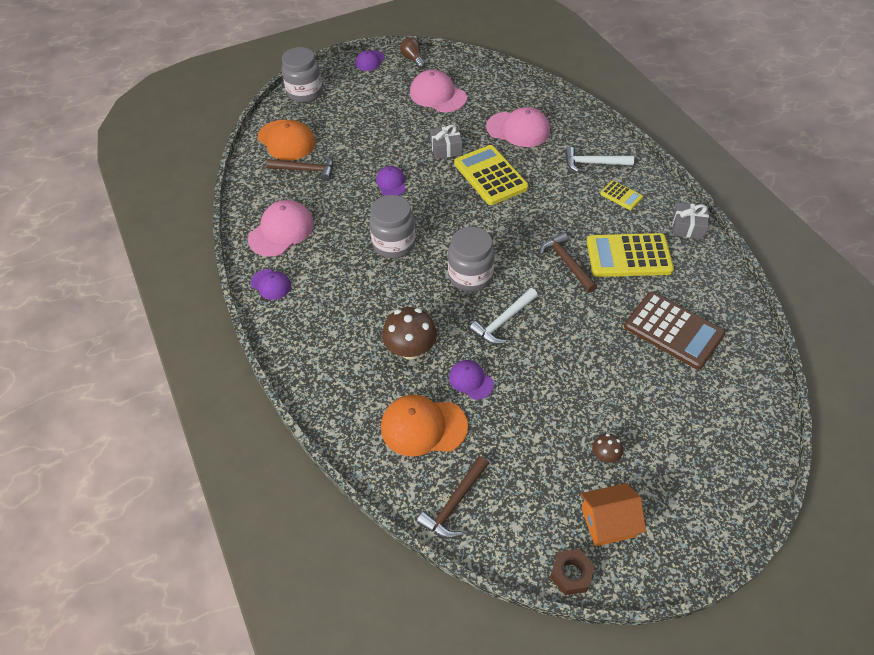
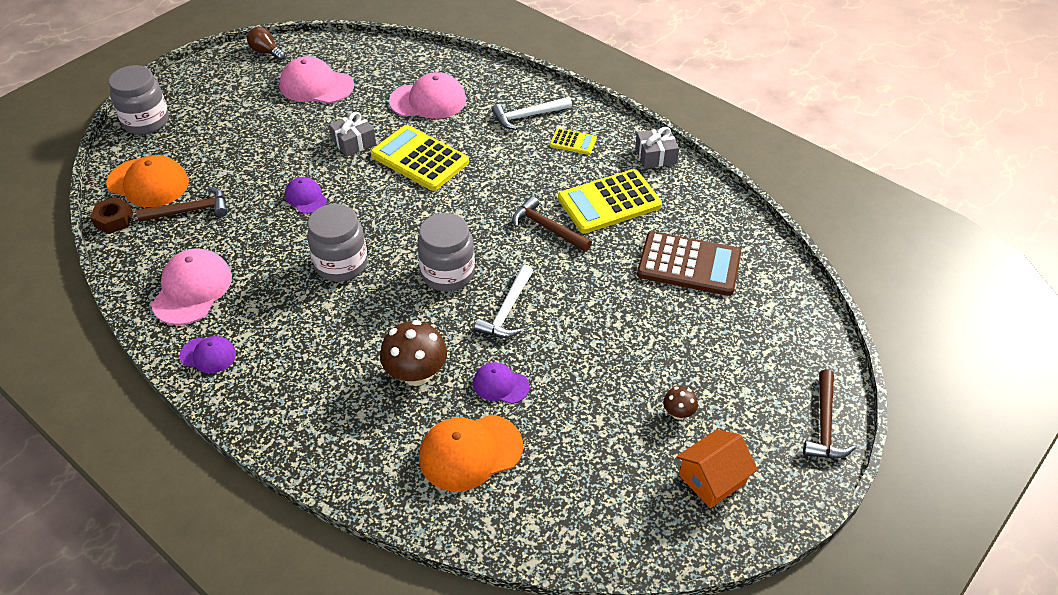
camera: 25 degrees left, 5 degrees down
(370, 61) = (213, 66): purple cap -> none
(454, 503) = (543, 521): brown hammer -> brown hammer (824, 425)
(571, 574) = (699, 546): brown nut -> brown nut (114, 220)

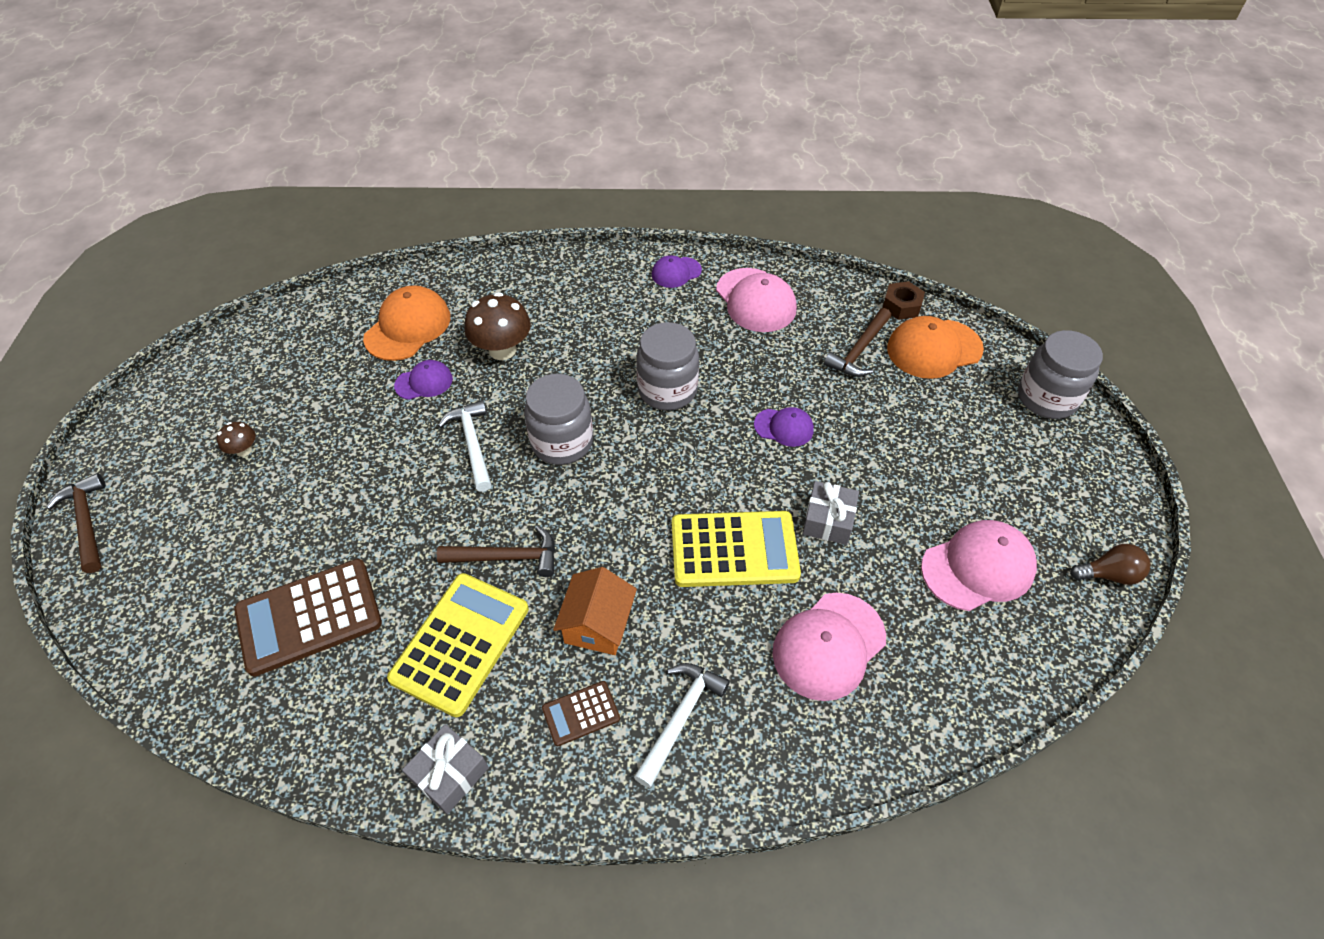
camera: 140 degrees right, 5 degrees up
(573, 142) = (581, 713): yellow calculator -> brown calculator
(712, 479) = (188, 417): orange house -> orange house (597, 624)

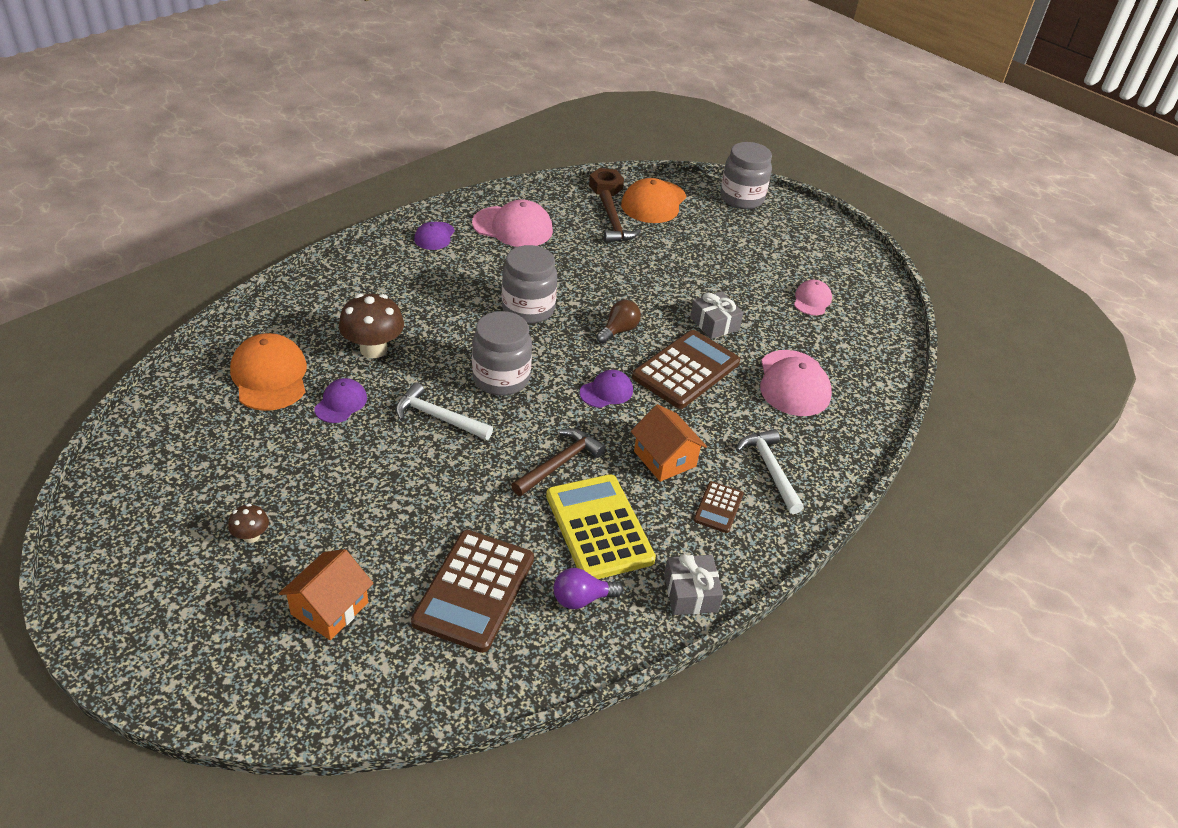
camera: 50 degrees left, 10 degrees down
(87, 521) = (176, 676): brown hammer -> none
(214, 548) = (329, 608): none -> orange house
(366, 696) = (582, 599): none -> purple light bulb
(734, 549) = (686, 370): yellow calculator -> brown calculator
(784, 427) = (627, 290): purple cap -> purple cap (606, 391)
(978, 567) = (812, 300): pink cap -> pink cap, size x0.57
(1108, 574) = (868, 267): brown light bulb -> brown light bulb (618, 330)

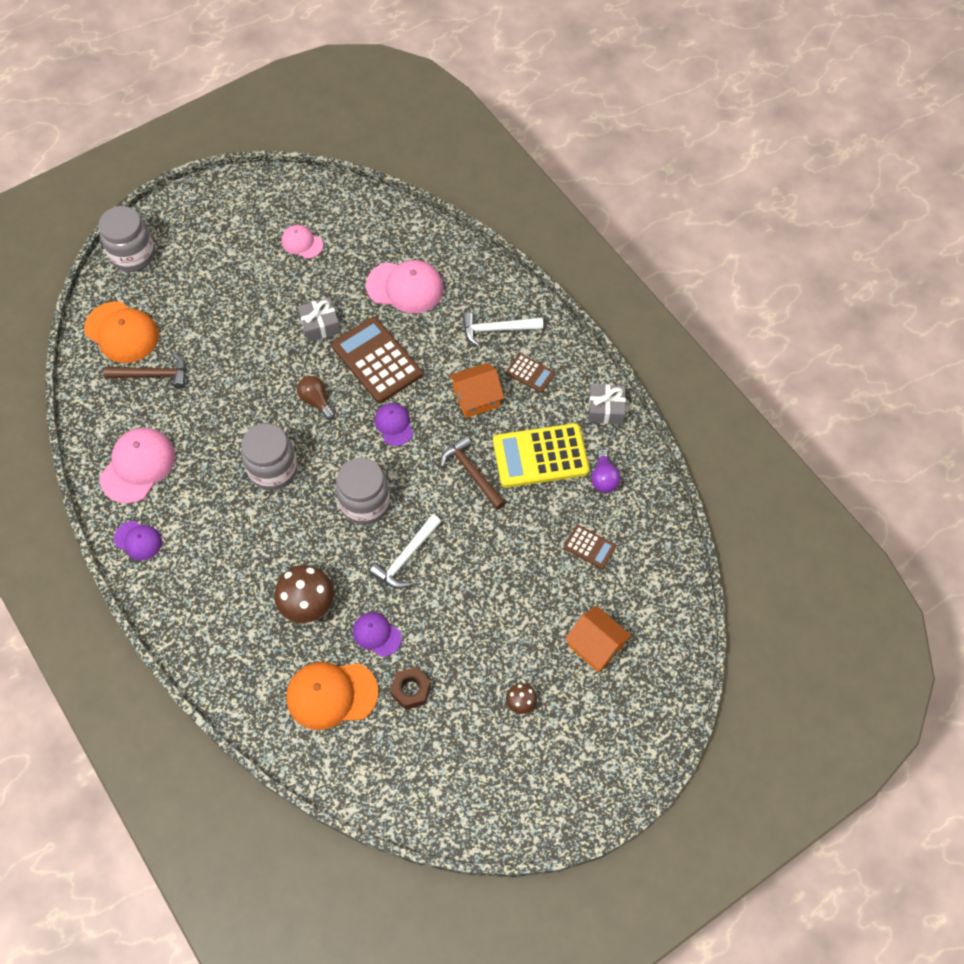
camera: 75 degrees left, 20 degrees up
(474, 590) = (589, 547): brown calculator -> brown calculator, size x0.50
(605, 187) = (84, 370): brown nut -> brown nut (411, 690)

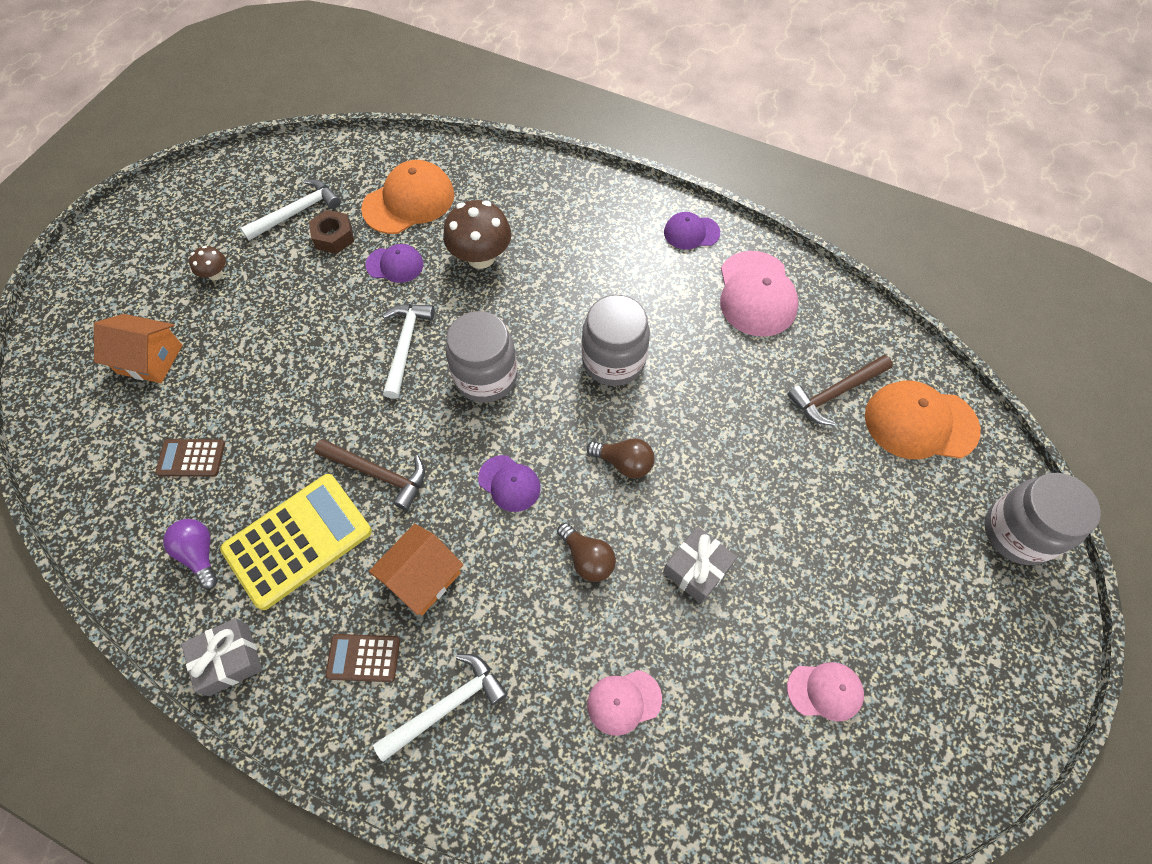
camera: 150 degrees right, 0 degrees up
(376, 360) = (587, 559): brown calculator -> brown light bulb
(405, 287) = (624, 702): pink cap -> pink cap, size x0.57
(429, 735) = (297, 212): none -> white hammer

